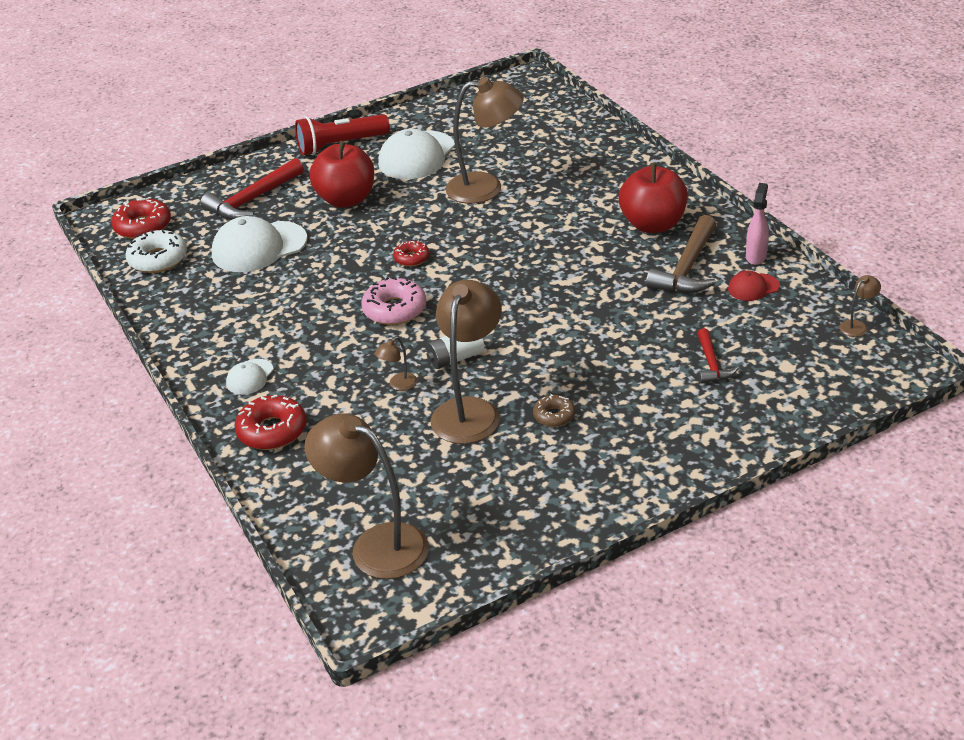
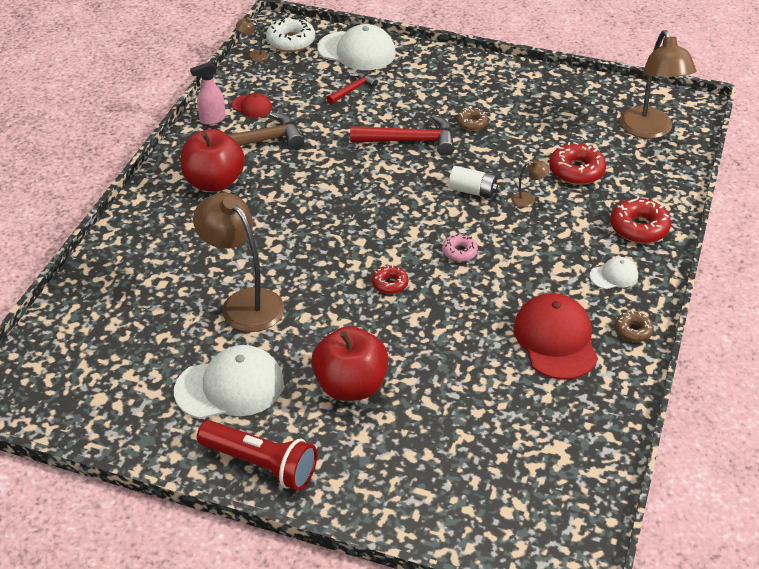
camera: 135 degrees left, 5 degrees up
(143, 226) = (548, 515): red donut -> red donut (576, 171)
(158, 259) = (573, 454): white donut -> white donut (291, 41)
(191, 350) = (633, 331): none -> brown donut
(244, 306) = (555, 340): none -> red cap
(252, 200) = (420, 460): red hammer -> red hammer (410, 141)
(259, 247) = (479, 393): white cap -> white cap (357, 51)
(395, 310) = (459, 252): pink donut -> pink donut, size x0.59
(470, 410) = (510, 157): brown lamp -> none

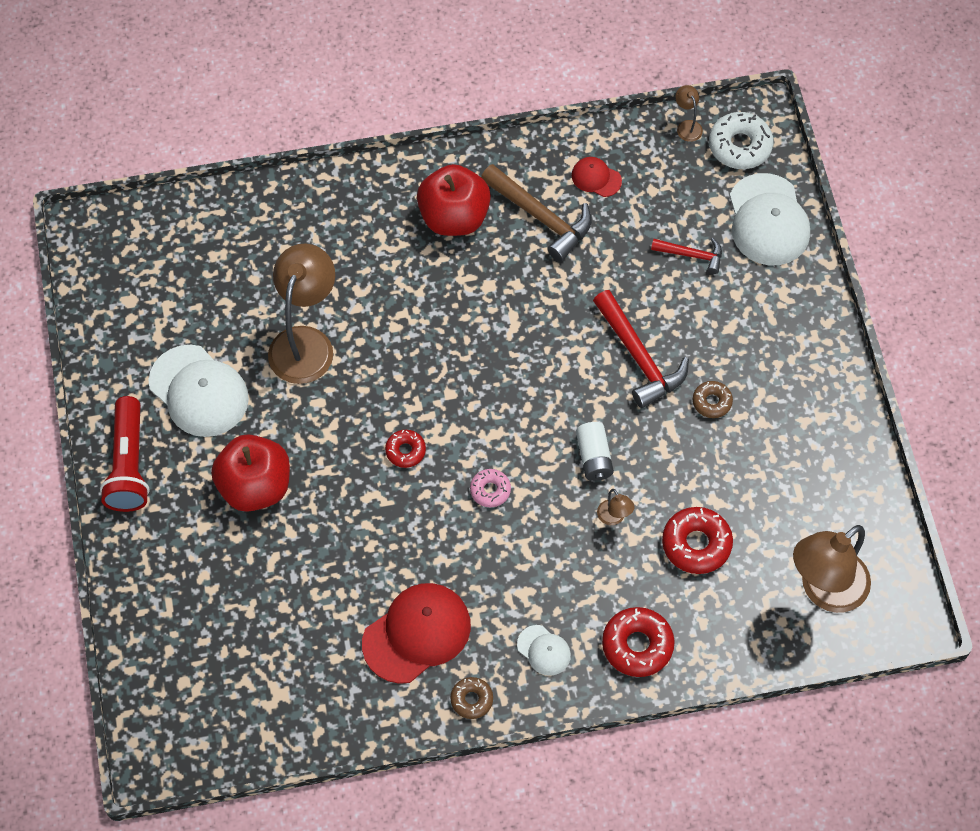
camera: 60 degrees right, 20 degrees up
(212, 120) = (549, 156): pink spray bottle -> none
(252, 106) = (596, 178): red cap -> red cap turned 120 degrees clockwise

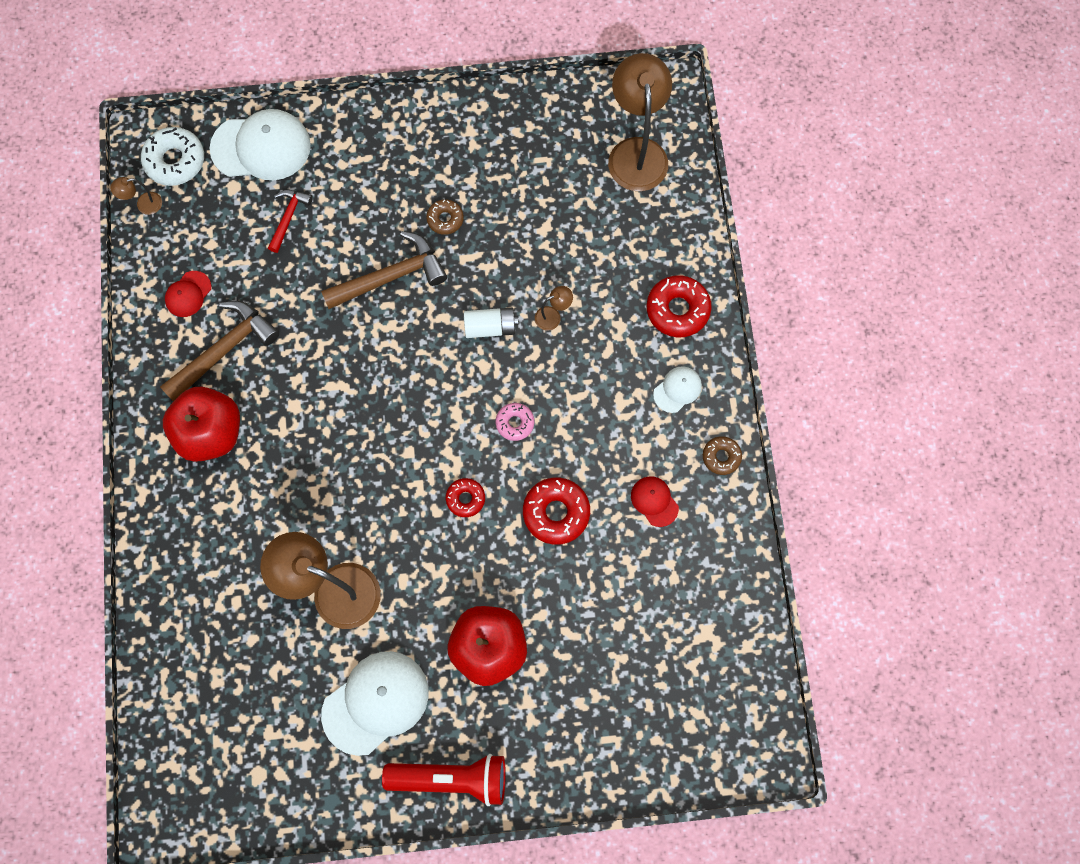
camera: 85 degrees left, 10 degrees up
(417, 634) = (654, 501): red cap -> red cap, size x0.50
(638, 357) = (391, 277): red hammer -> brown hammer
(696, 544) = (585, 249): red donut -> red donut (556, 513)
(824, 590) = (636, 152): brown lamp -> brown lamp turned 150 degrees counterclockwise

